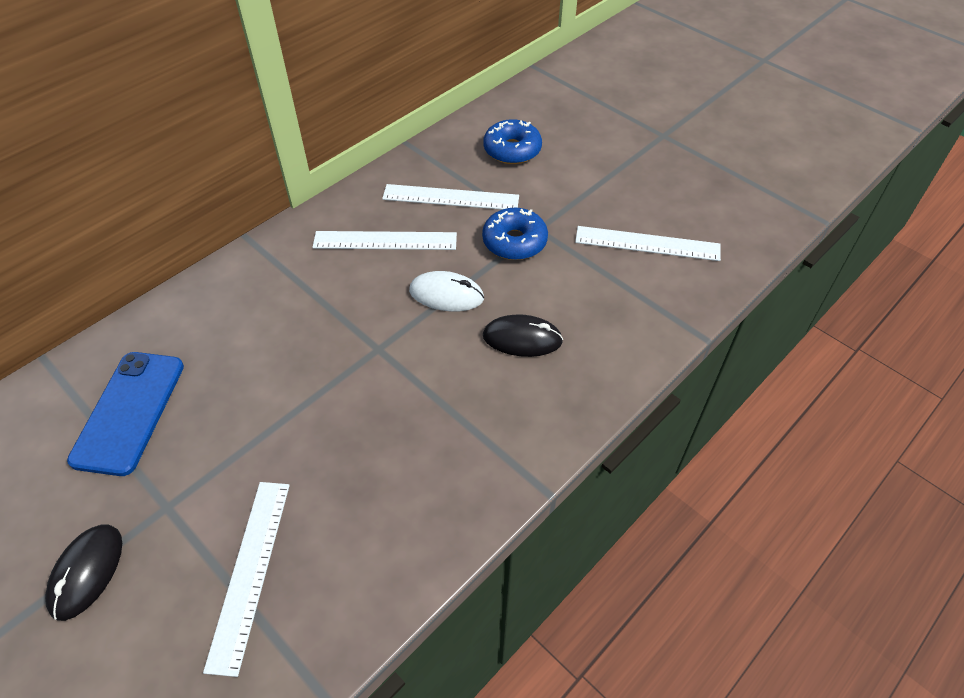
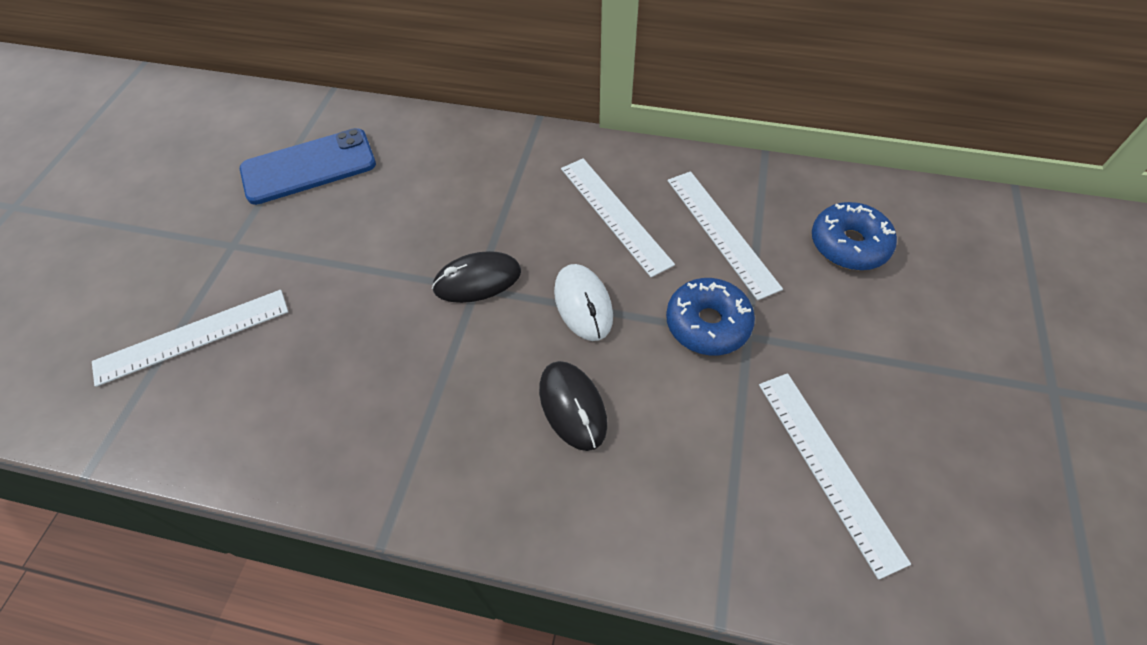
camera: 60 degrees right, 5 degrees up
(87, 572) = (157, 236): black mouse -> black mouse (477, 280)

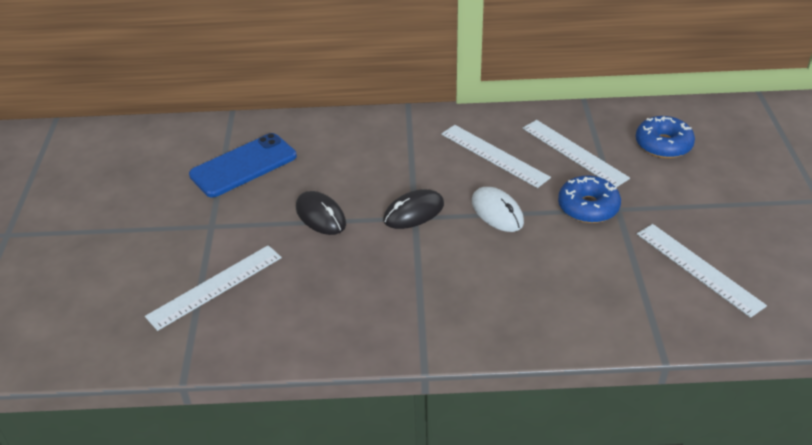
camera: 15 degrees left, 15 degrees down
(572, 406) = (518, 270): black mouse -> black mouse (320, 216)

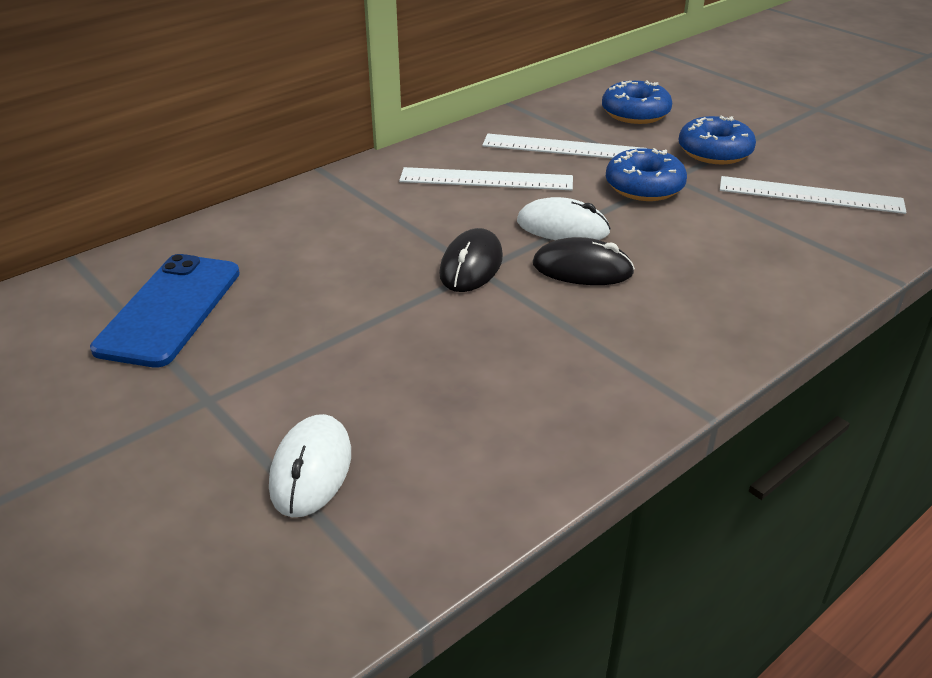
camera: 40 degrees left, 5 degrees down
(215, 286) = (311, 469): white ruler -> white mouse
(320, 216) = (358, 318): black mouse -> black mouse (582, 269)
(677, 202) = (714, 152): none -> blue donut

